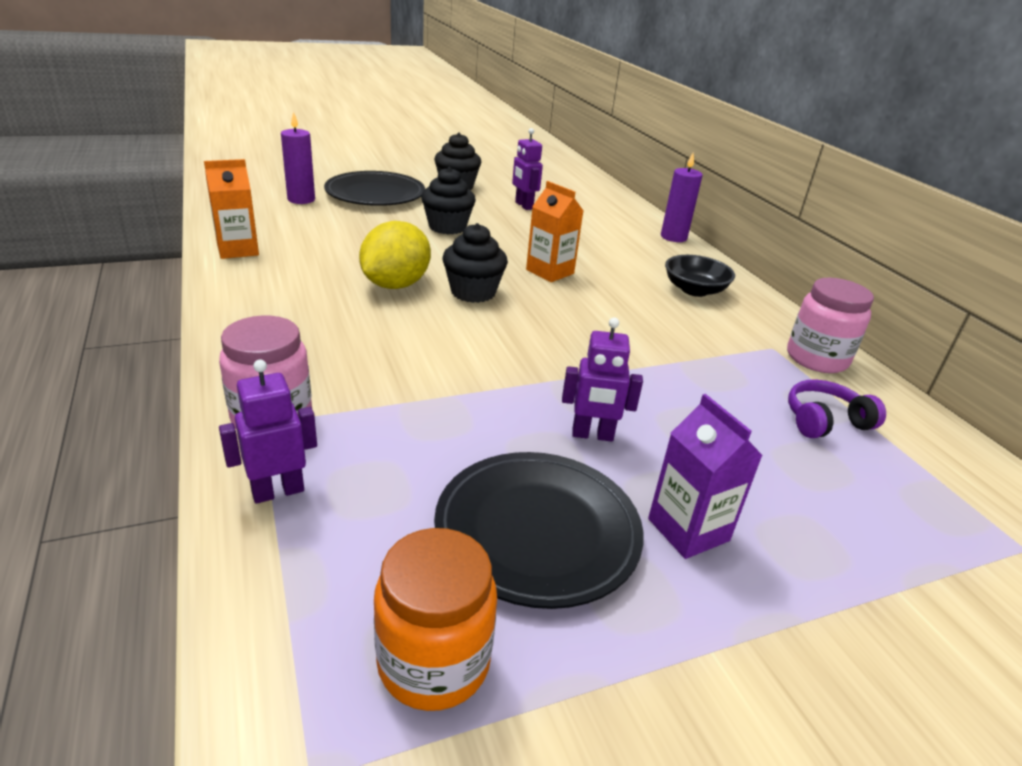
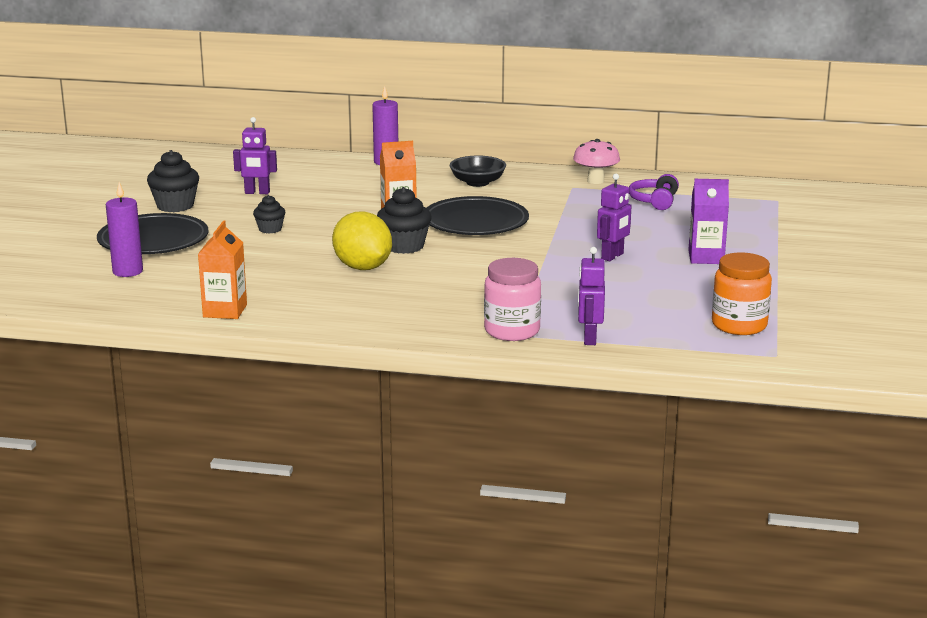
camera: 55 degrees left, 10 degrees down
(447, 227) = (270, 229): black cupcake -> black cupcake, size x0.60
(537, 532) = (678, 288): black plate -> black plate (475, 222)
(816, 358) = (595, 181): pink jar -> pink mushroom

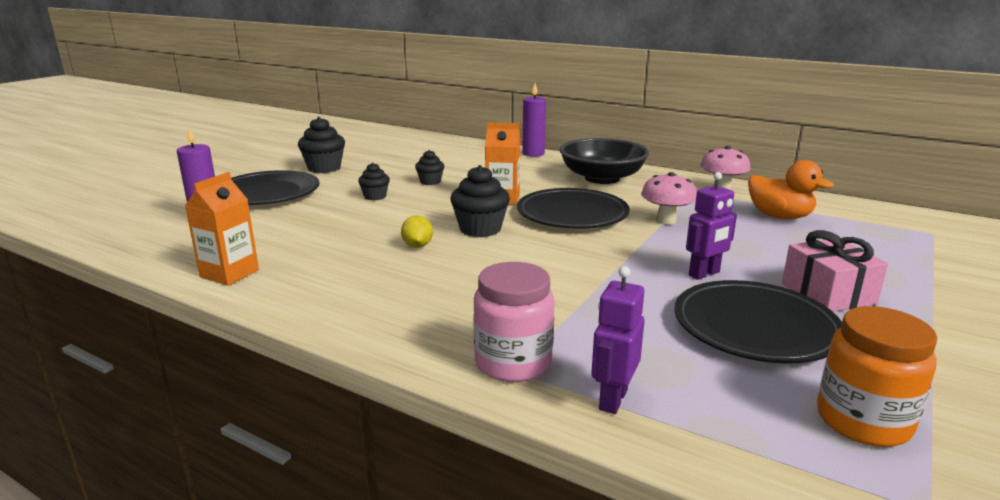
camera: 20 degrees right, 0 degrees up
(257, 192) = (401, 165): purple robot -> none
(309, 207) = (430, 182): none -> black cupcake
(363, 267) = (417, 246): yellow lemon -> yellow lemon, size x0.50
(477, 182) = (602, 178): black bowl -> black bowl, size x1.59
(561, 217) = (666, 221): none -> pink mushroom
(654, 201) = (779, 216): purple headphones -> orange duck
(662, 287) = (755, 328): none -> black plate
(706, 257) = (828, 293): purple carton -> pink gift

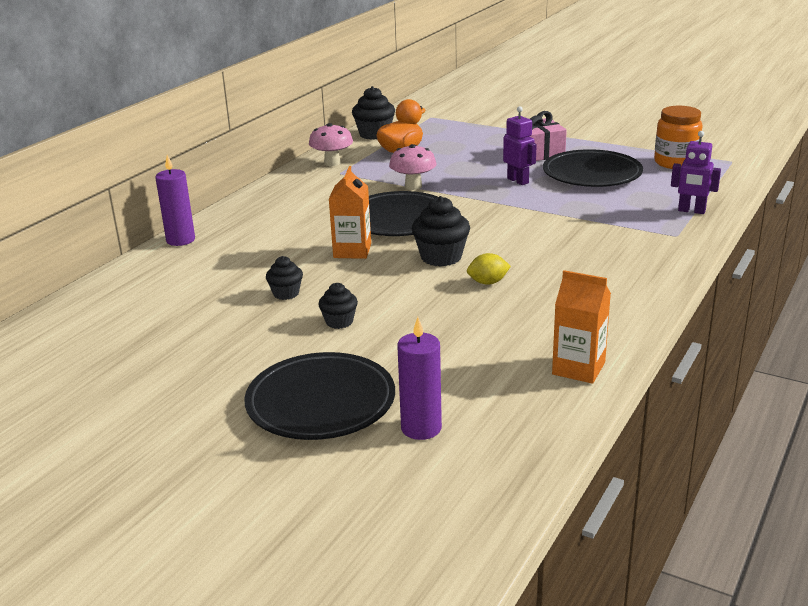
camera: 90 degrees left, 5 degrees up
(324, 168) = (202, 378): black cupcake -> black cupcake (374, 134)
(513, 363) = (669, 236): pink jar -> none
(602, 178) = (290, 206): black bowl -> none

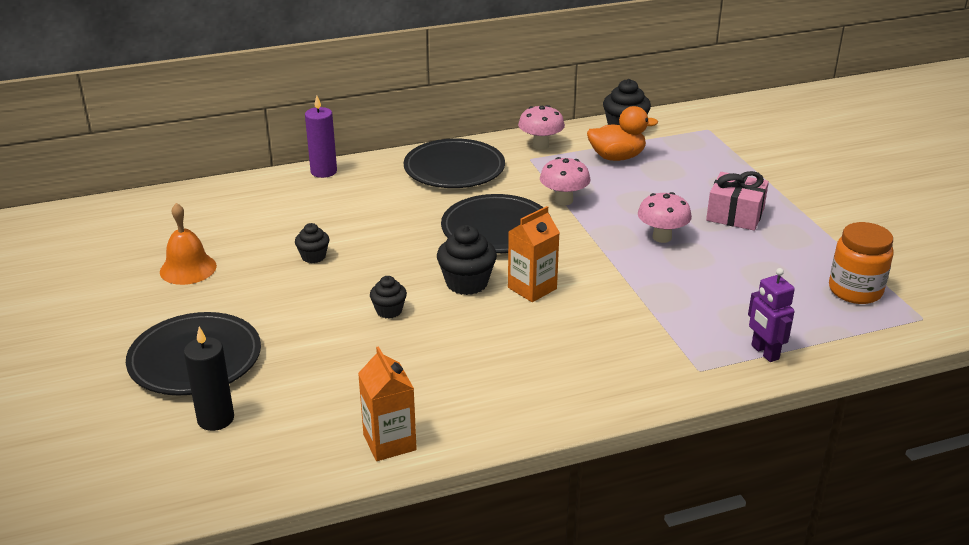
camera: 40 degrees right, 5 degrees up
(183, 350) = (188, 268): none -> orange bell
(339, 322) = (307, 301): black cupcake -> black cupcake (389, 311)
(352, 251) = (415, 242): orange carton -> orange carton (532, 288)
(421, 428) = (215, 419): purple candle -> black candle
(488, 282) = (460, 326): yellow lemon -> none
(518, 181) = (662, 237): purple robot -> pink mushroom
(592, 174) = (744, 263): black plate -> black plate (454, 169)

